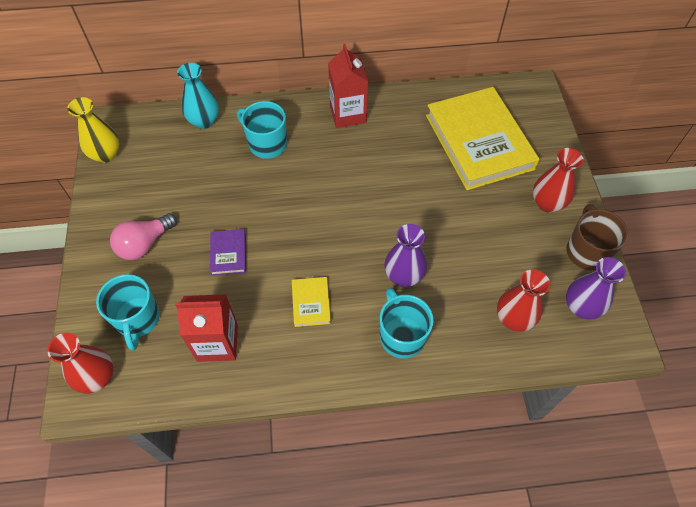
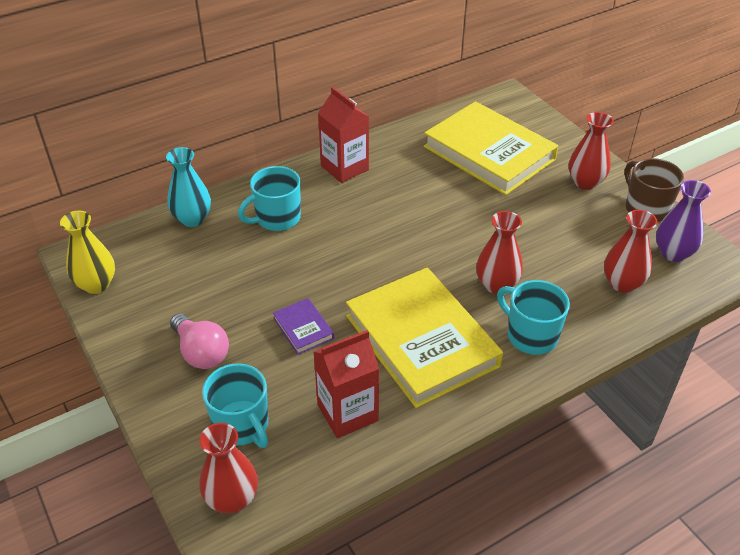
camera: 25 degrees left, 15 degrees down
(144, 244) = (201, 352): pink light bulb -> pink light bulb turned 60 degrees counterclockwise
(266, 144) = (277, 218): turquoise mug -> turquoise mug turned 45 degrees counterclockwise
(311, 303) = (421, 341): yellow book -> yellow book, size x2.41
(403, 276) = (496, 285): purple vase -> red vase

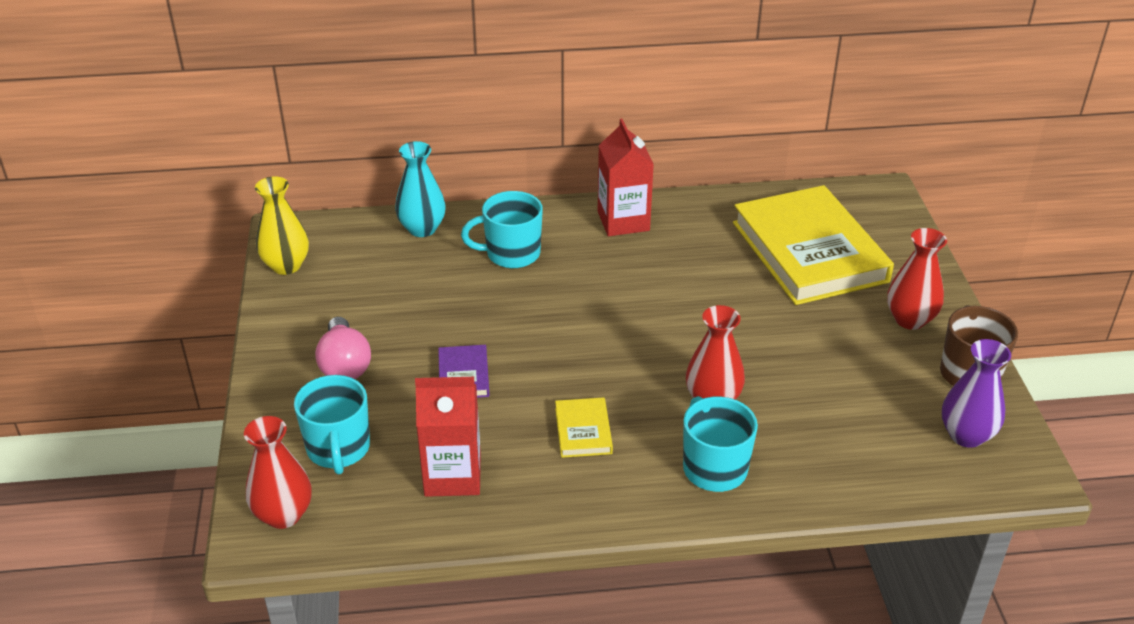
camera: 25 degrees right, 5 degrees down
(421, 341) = (583, 431): yellow book -> yellow book, size x0.42
(622, 283) = (871, 448): red vase -> none

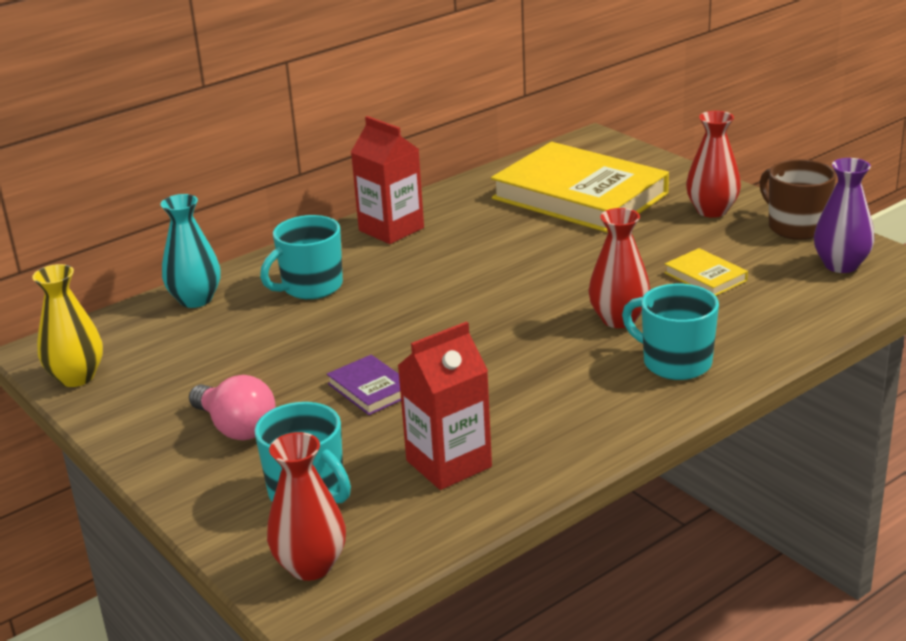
camera: 30 degrees left, 10 degrees down
(583, 431) = (532, 383): yellow book -> yellow book (705, 277)

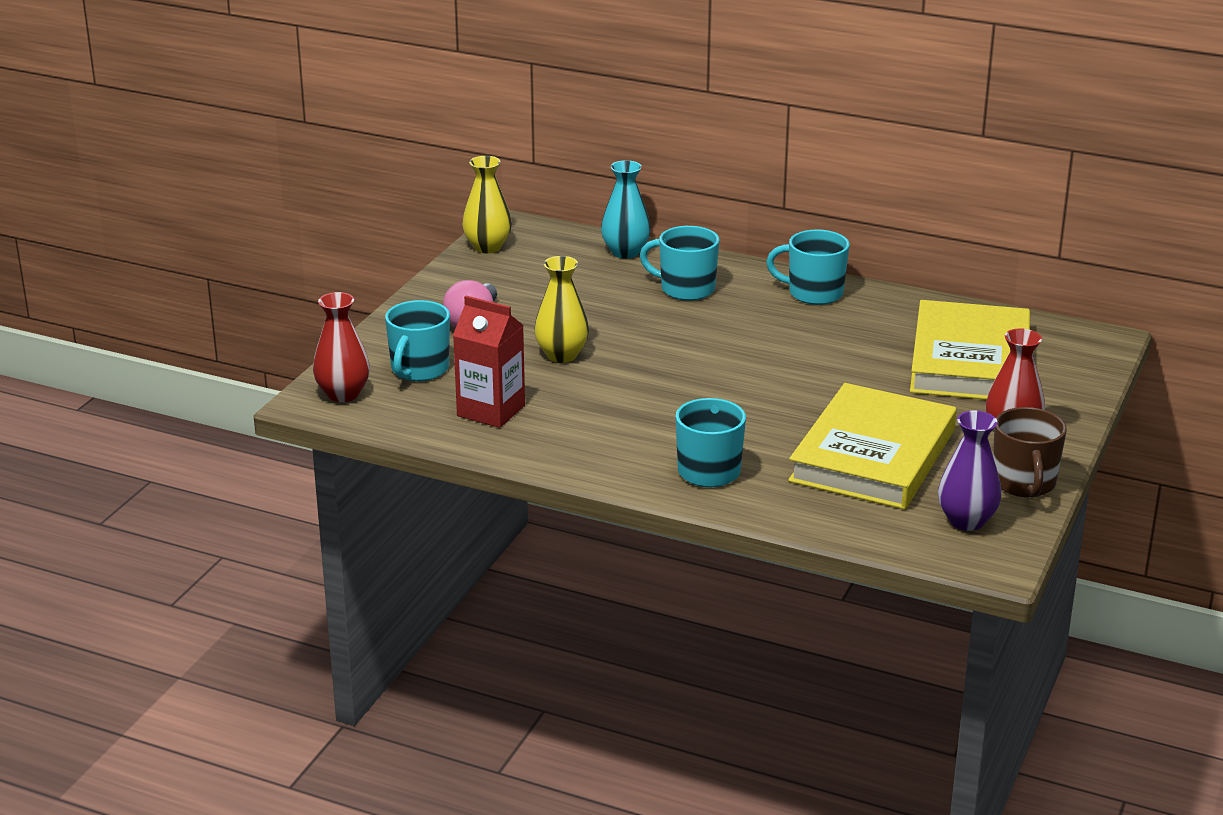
camera: 60 degrees right, 0 degrees up
(370, 389) = (562, 355): purple book -> yellow vase
(391, 229) = (813, 293): red carton -> turquoise mug
(619, 319) = (757, 431): red vase -> none
(705, 277) = (873, 455): yellow book -> yellow book, size x2.41
(795, 227) = (1024, 483): brown mug -> brown mug turned 150 degrees clockwise

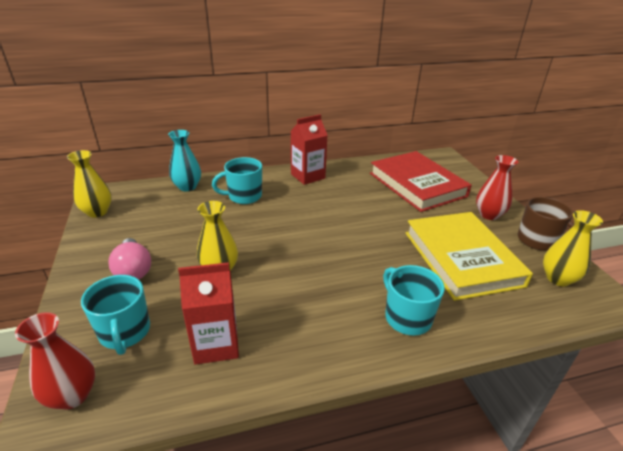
camera: 40 degrees left, 5 degrees up
(813, 293) = (308, 176): turquoise mug -> red carton
(966, 521) = (558, 278): purple vase -> yellow vase
(970, 361) = (417, 184): yellow book -> red book

